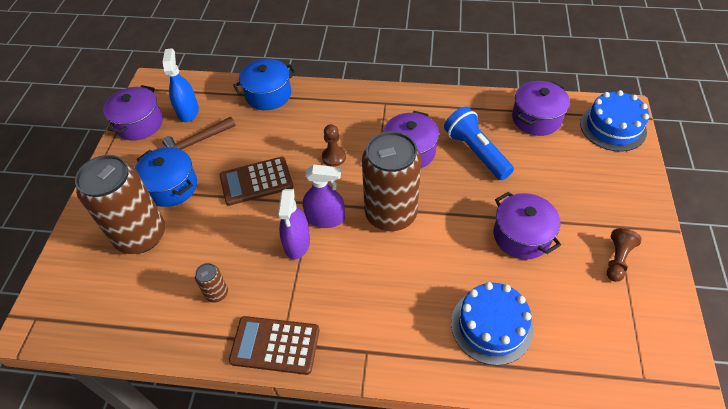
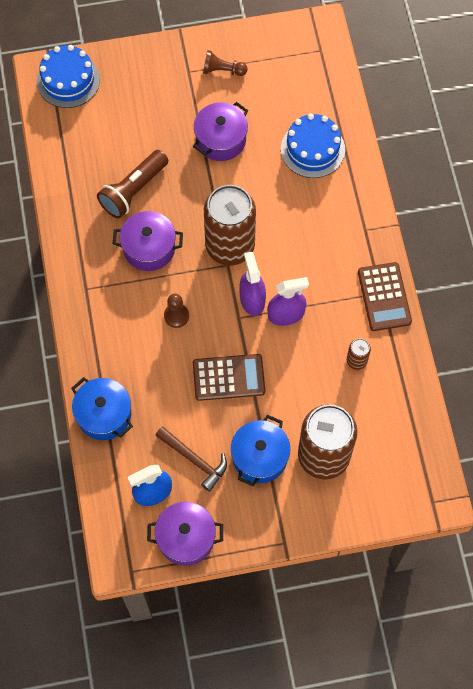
camera: 110 degrees left, 15 degrees up
(256, 181) = (228, 377): brown calculator -> brown calculator turned 60 degrees counterclockwise
(476, 152) = (133, 190): blue flashlight -> brown flashlight
(536, 118) = (73, 145): purple pot -> none

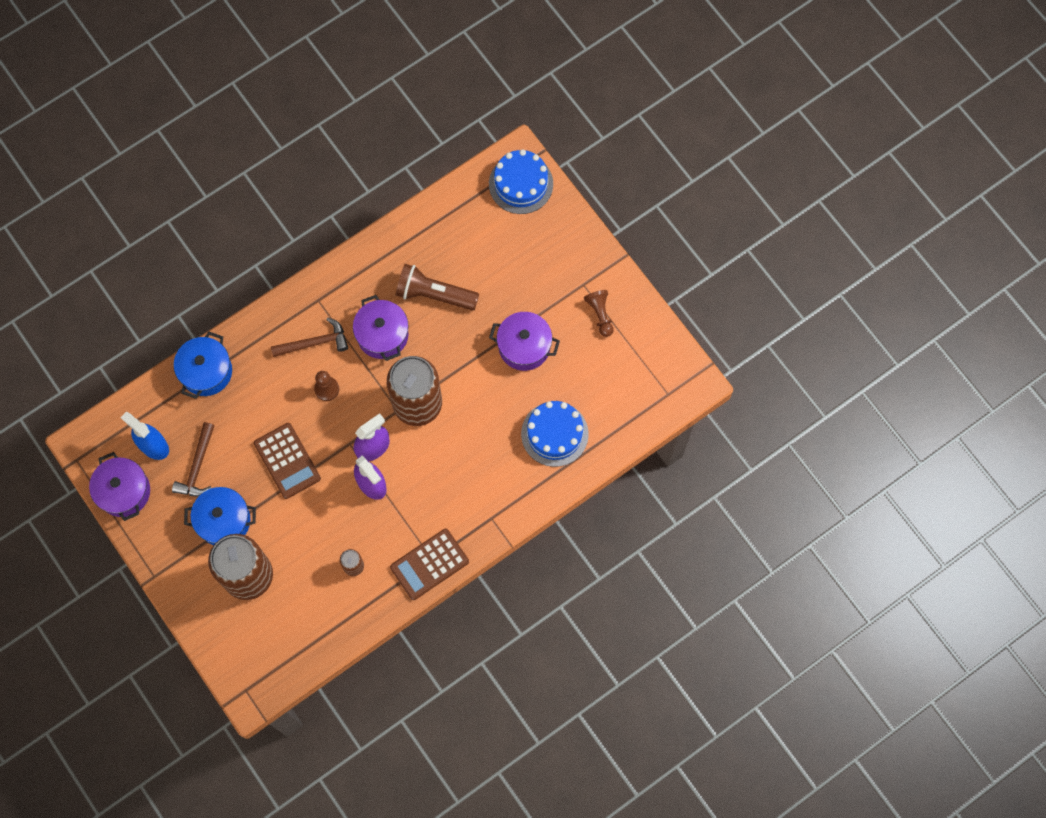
camera: 65 degrees right, 5 degrees up
(126, 308) = (314, 343): none -> brown hammer

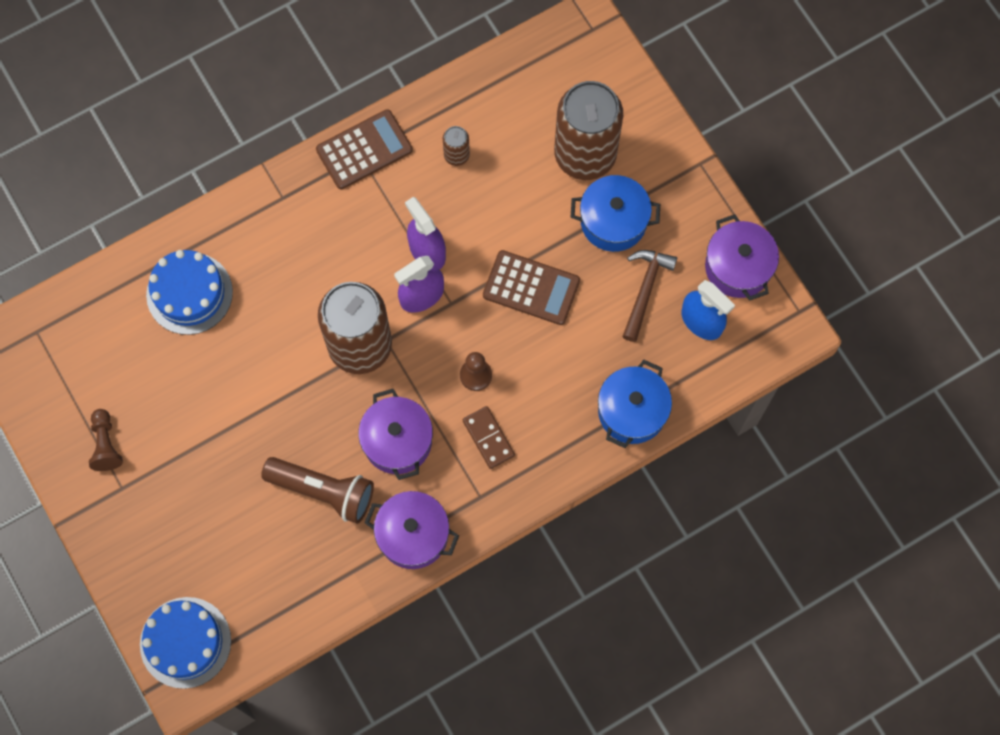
camera: 175 degrees left, 0 degrees up
(287, 461) = (531, 288): brown calculator -> brown calculator turned 135 degrees clockwise
(314, 343) = (488, 438): brown hammer -> brown domino
(524, 346) = (212, 409): purple pot -> purple pot (413, 535)

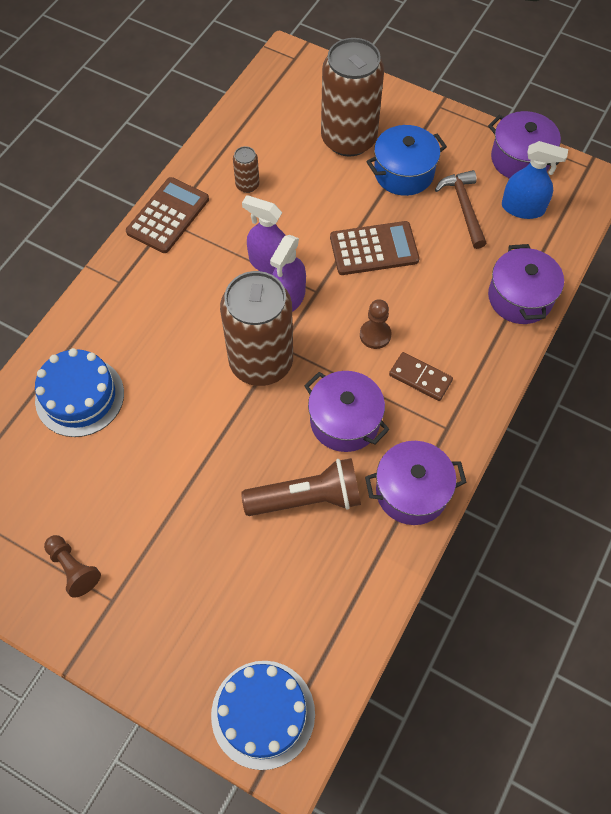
camera: 30 degrees left, 10 degrees down
(632, 411) = (520, 297): blue pot -> purple pot

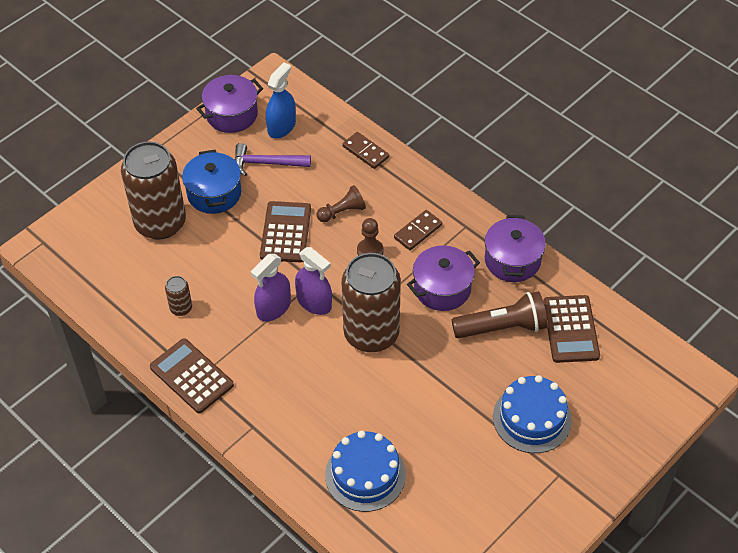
camera: 75 degrees left, 10 degrees down
(73, 568) = (526, 499): brown pawn -> brown pawn (342, 212)
(263, 714) = (663, 388): blue cake -> blue cake (532, 418)
(307, 498) = (502, 327): brown flashlight -> brown flashlight turned 75 degrees clockwise
(325, 580) = (571, 329): none -> brown calculator
(464, 208) = (266, 163): brown hammer -> purple hammer
(520, 297) = (365, 152): purple pot -> brown domino

